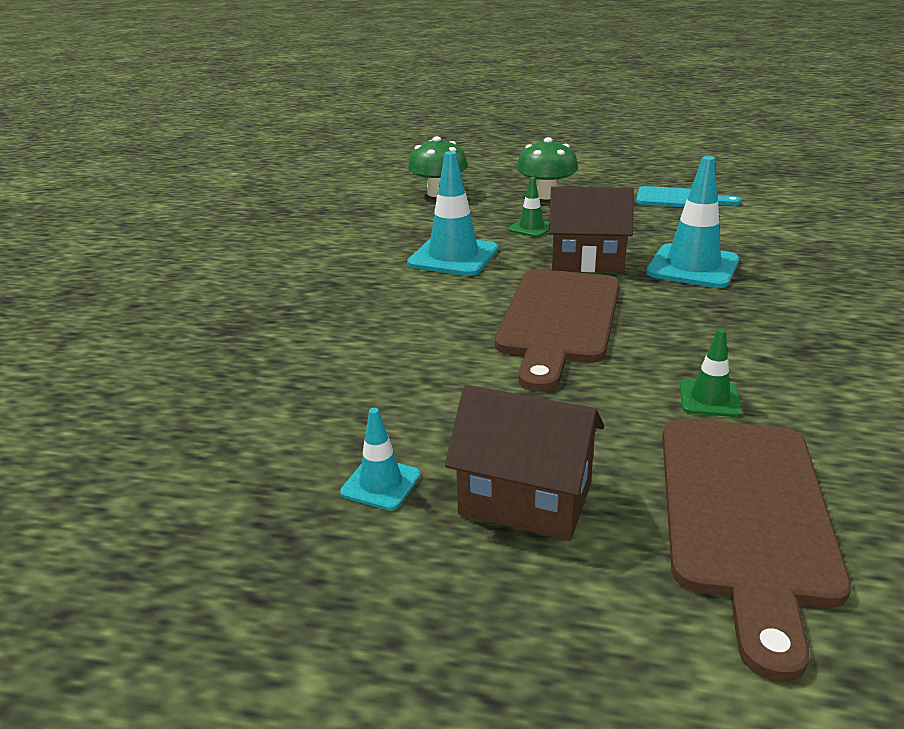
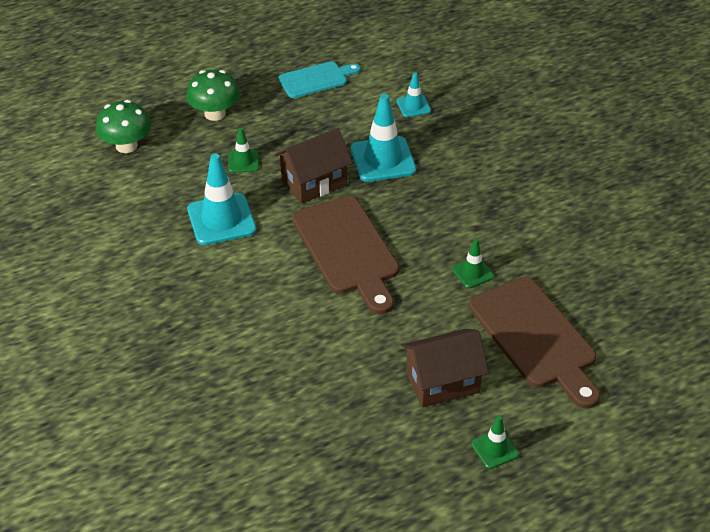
camera: 40 degrees left, 15 degrees up
(381, 484) = (370, 413): turquoise traffic cone -> turquoise traffic cone (413, 106)
(508, 639) = (494, 449): none -> green traffic cone

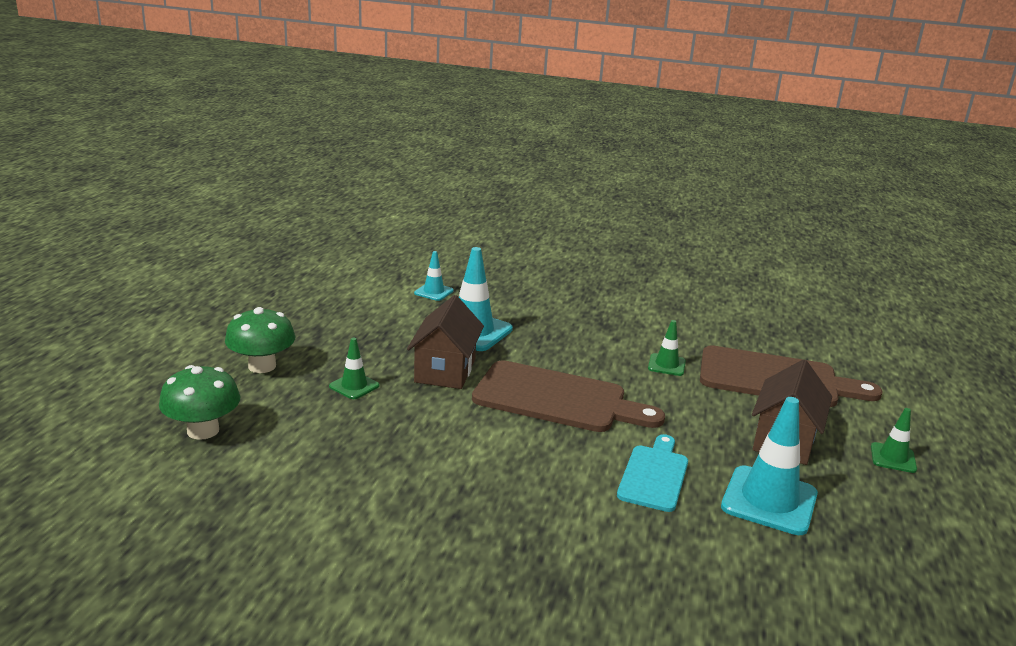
camera: 50 degrees left, 20 degrees down
(221, 220) = (411, 436): turquoise traffic cone -> turquoise traffic cone (769, 500)
(316, 79) = (320, 307): turquoise cutting board -> turquoise cutting board (654, 475)

